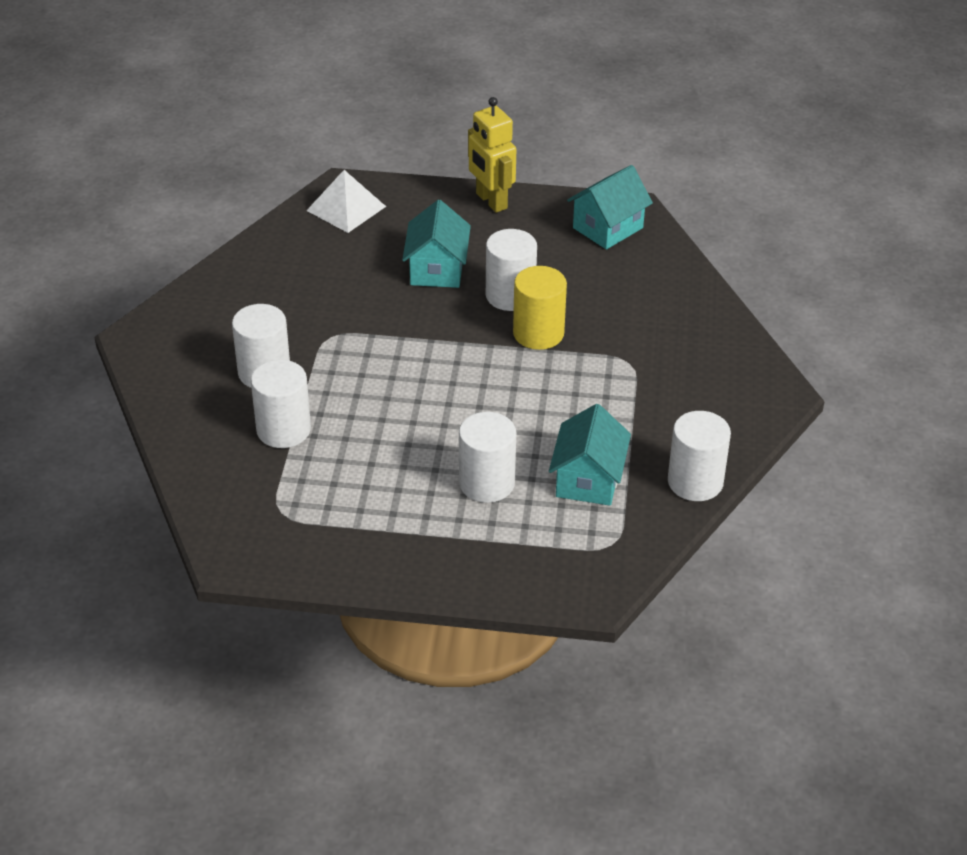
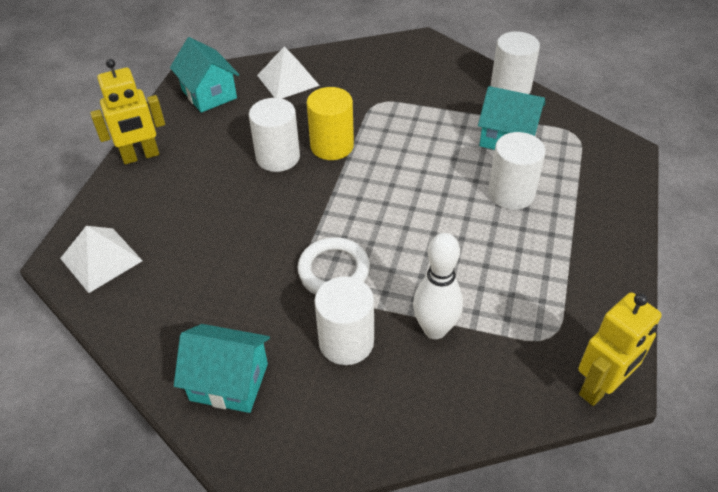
camera: 80 degrees left, 5 degrees up
(223, 547) = (600, 387): none -> yellow robot
(283, 430) = (435, 329): white cylinder -> white bowling pin
(351, 355) = (334, 270): none -> white ring
(437, 269) = (226, 200): turquoise house -> turquoise house (229, 382)
(653, 284) = (288, 80): none -> white pyramid

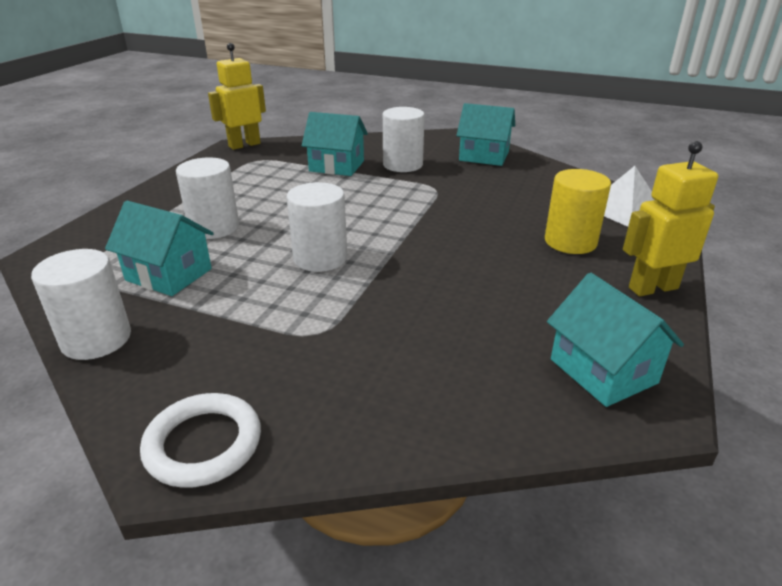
camera: 175 degrees left, 15 degrees down
(278, 157) = (468, 274): white cylinder -> white cylinder (320, 258)
(288, 80) = (465, 387): white pyramid -> none
(332, 146) = (397, 282): yellow cylinder -> yellow cylinder (570, 242)
(334, 270) = (407, 193): white ring -> white ring (203, 444)
(435, 329) = (337, 166): white bowling pin -> turquoise house

